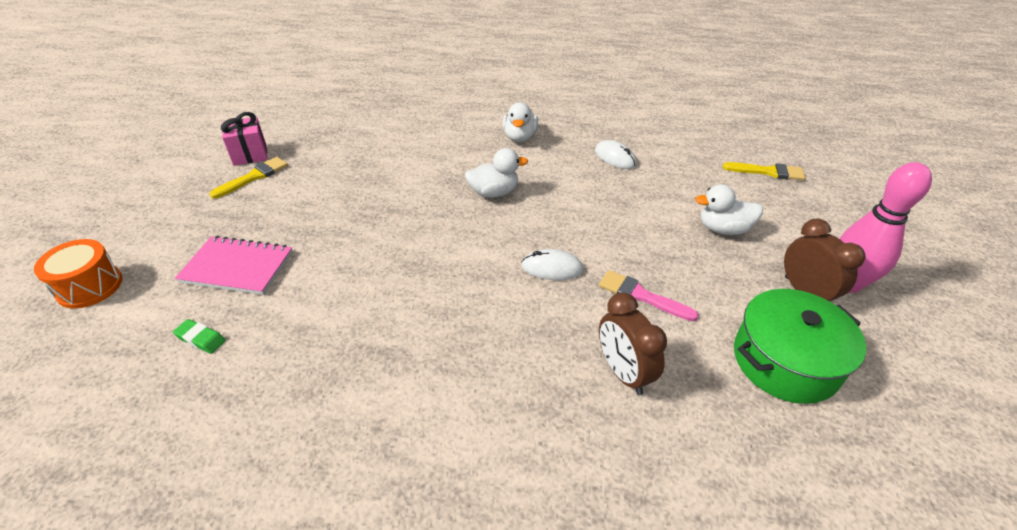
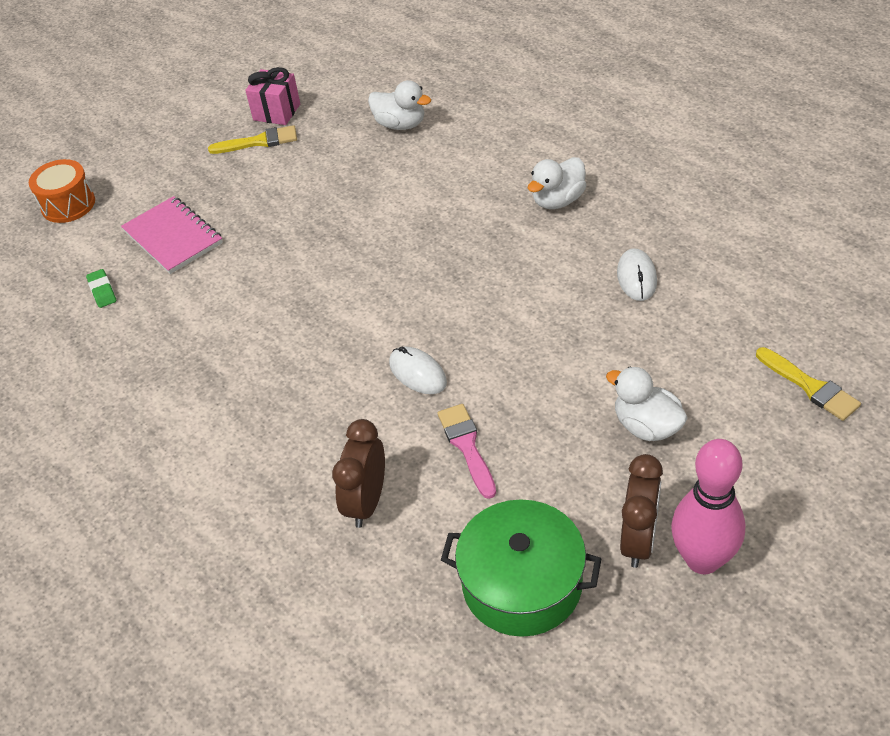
camera: 45 degrees right, 5 degrees up
(494, 193) = (453, 261): white duck -> white duck (400, 124)

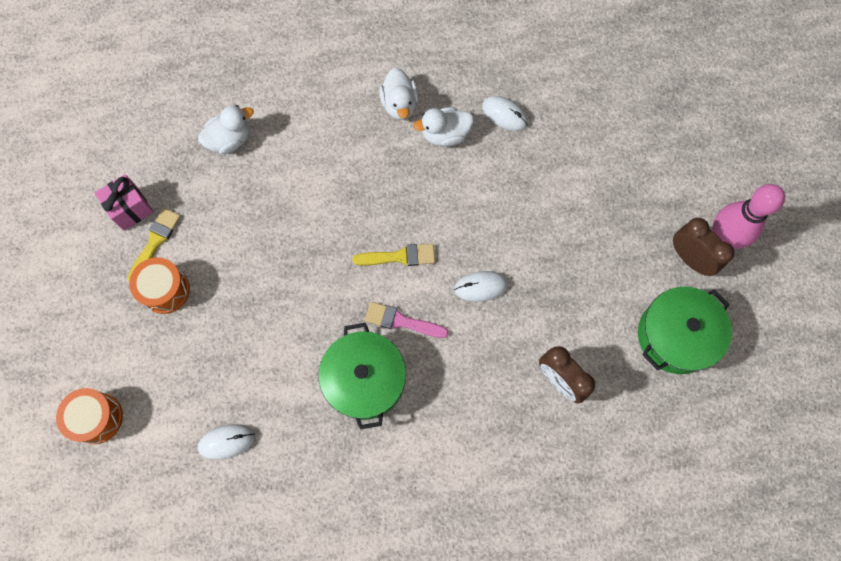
camera: 60 degrees left, 25 degrees up
(102, 291) = (227, 441): green eraser -> white mouse
(173, 237) = (211, 362): pink notebook -> none
(218, 173) = (165, 290): none -> orange drum
(237, 346) = (365, 380): none -> green pot
(467, 446) = (560, 298): pink brush -> pink brush (401, 321)
(646, 426) = (619, 196): white duck -> white duck (445, 135)
(810, 387) = (655, 99): yellow brush -> yellow brush (399, 256)

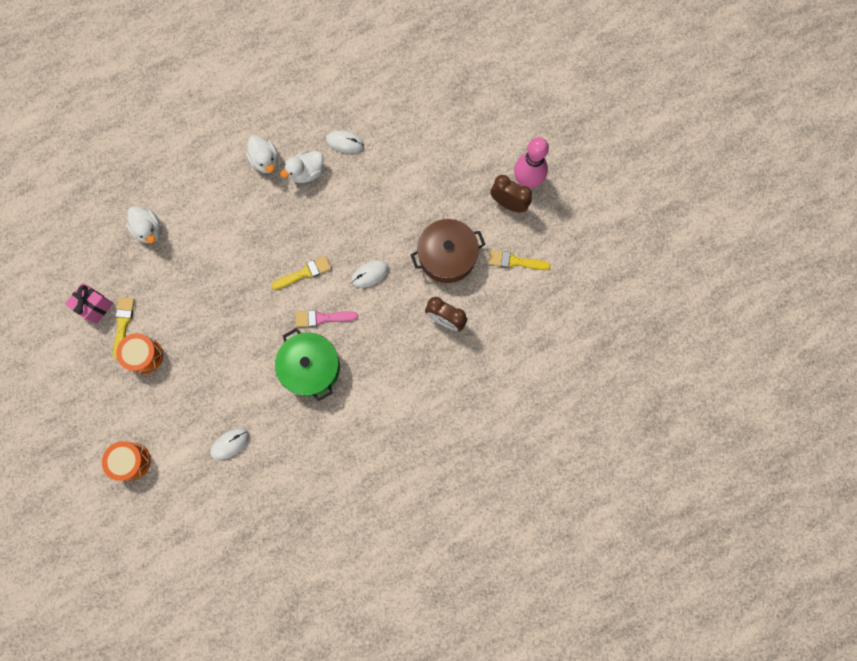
camera: 20 degrees left, 5 degrees up
(230, 140) = (149, 230): white duck -> white duck turned 105 degrees clockwise
(588, 298) = (447, 256): none -> brown pot
(676, 336) = (515, 261): green pot -> yellow brush

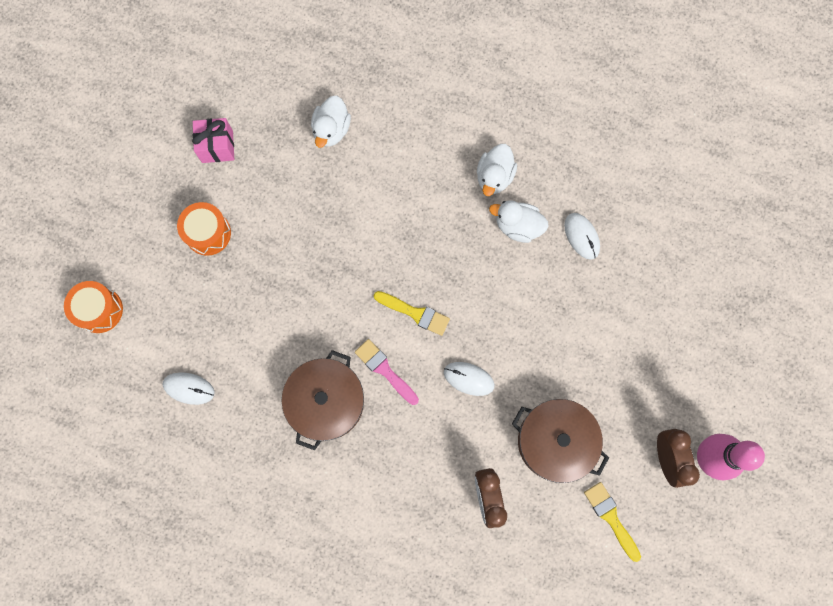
camera: 50 degrees right, 0 degrees up
(123, 324) = (222, 186): yellow brush -> none
(311, 367) = (326, 402): green pot -> brown pot

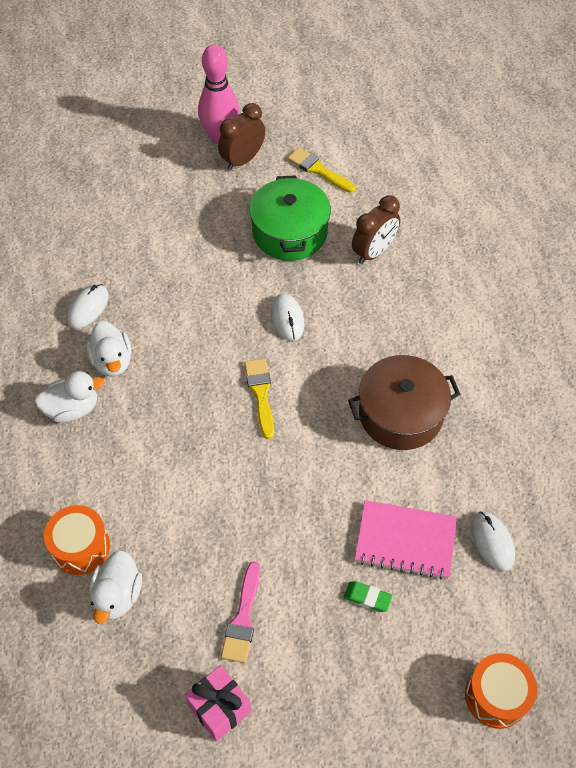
camera: 125 degrees left, 20 degrees down
(208, 233) = (326, 642): orange drum -> orange drum (81, 547)
(215, 278) = (367, 598): none -> green eraser
(233, 331) = (405, 540): none -> pink notebook
(331, 130) = (117, 595): white duck -> white duck turned 120 degrees clockwise
(384, 370) = (333, 386): pink brush -> pink brush (243, 618)
(555, 441) = (290, 232): brown pot -> green pot
(611, 518) = (318, 170): yellow brush -> yellow brush turned 105 degrees clockwise

